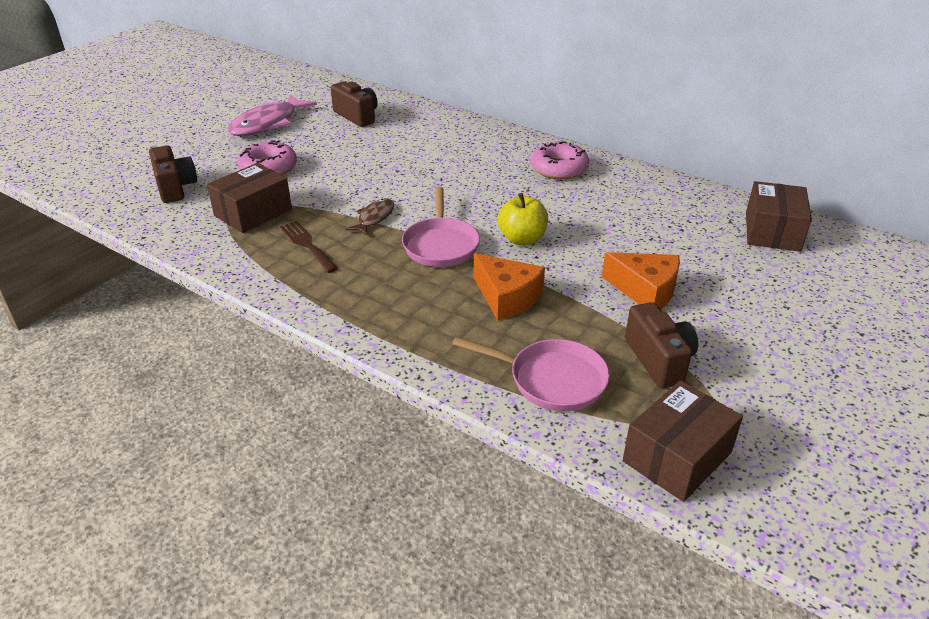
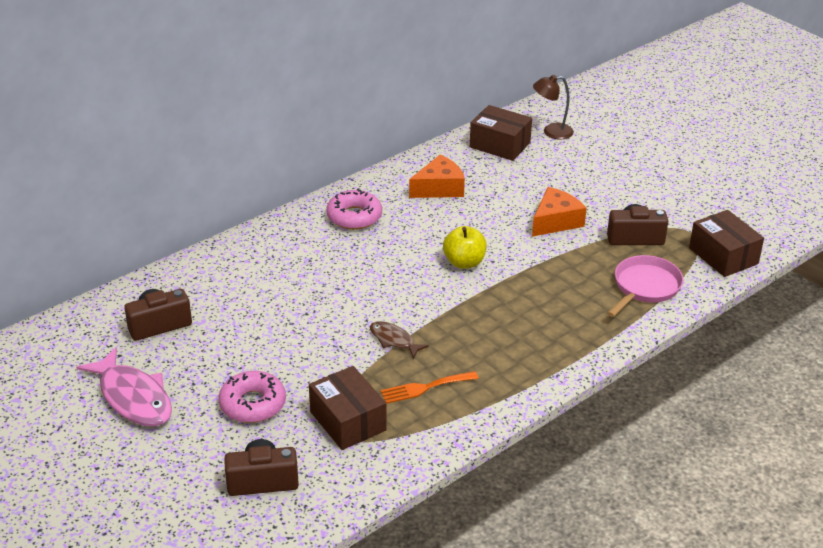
camera: 75 degrees left, 0 degrees up
(307, 244) = (425, 388): brown fork -> orange fork
(440, 245) = (456, 308): pink pan -> none
(507, 297) = (544, 287): orange cheese -> orange cheese (439, 188)
(843, 264) = (551, 132): none -> brown lamp

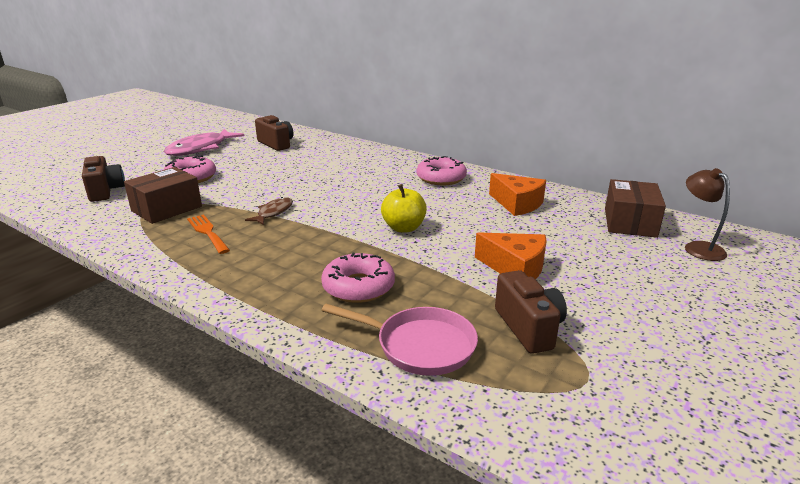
camera: 75 degrees right, 10 degrees down
(561, 303) = (358, 287): none -> pink donut
(723, 256) = (549, 422): brown box -> none

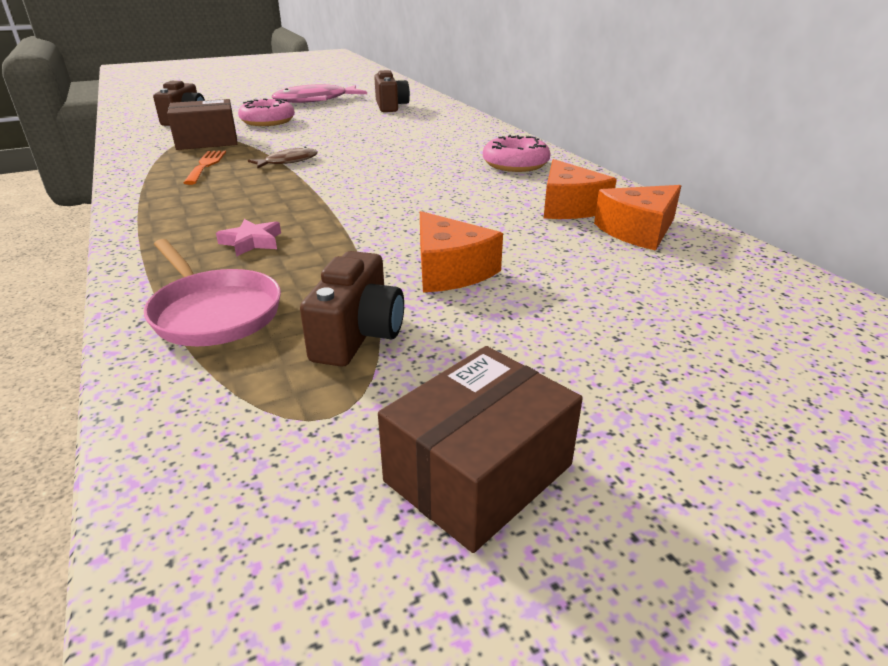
camera: 30 degrees right, 5 degrees up
(358, 287) = (252, 242): pink donut -> pink star
(403, 228) = (390, 201): yellow apple -> none
(574, 211) = (638, 231): none -> orange cheese
(630, 222) = (704, 262): brown box -> brown box (478, 473)
(698, 247) = (774, 319): brown lamp -> none

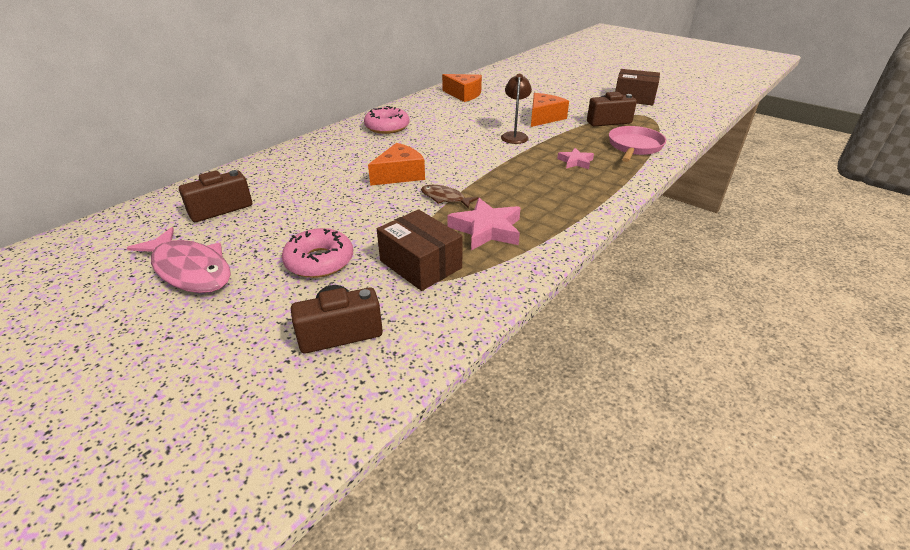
camera: 115 degrees left, 5 degrees up
(206, 165) = (486, 229): orange fork -> pink star
(398, 226) = (514, 135): none -> brown lamp
(569, 207) = (448, 108): orange cheese -> orange cheese (399, 175)

